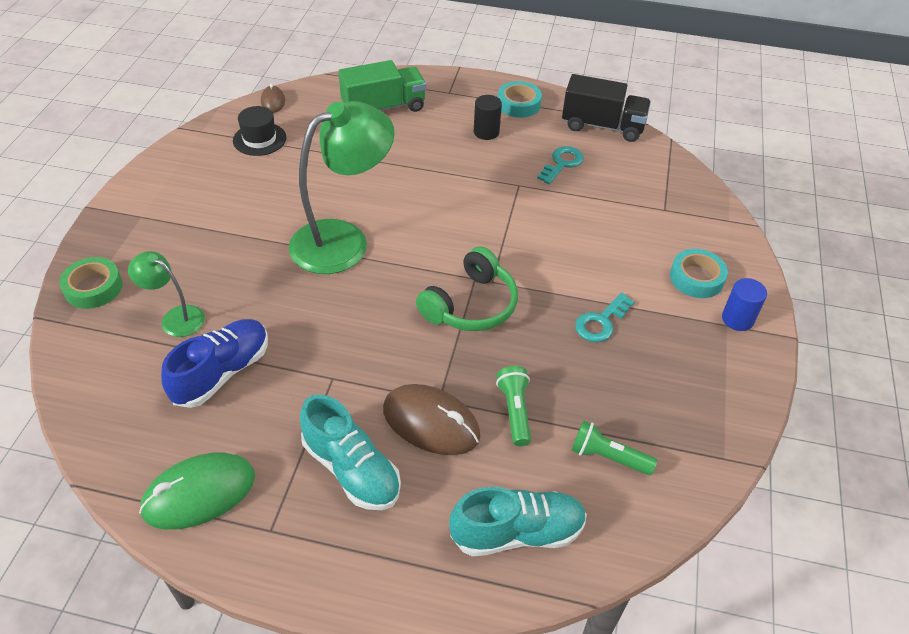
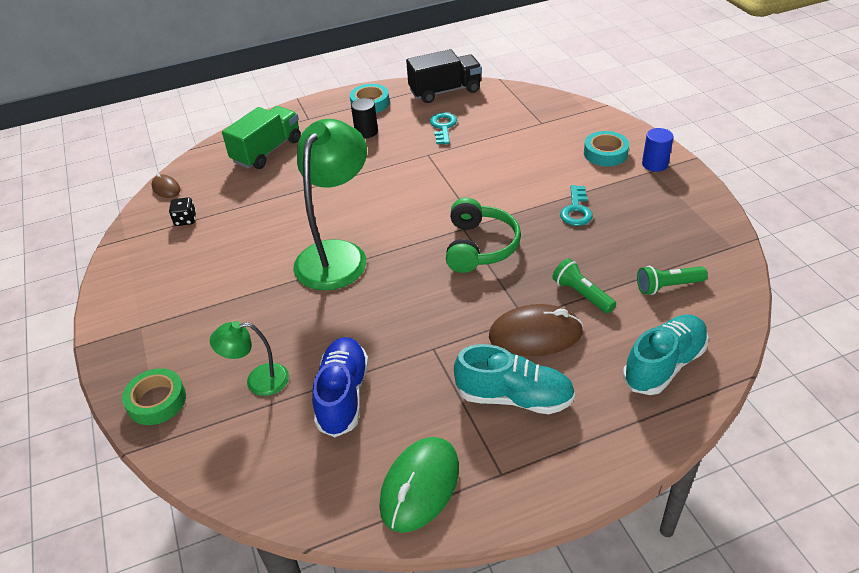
camera: 30 degrees left, 5 degrees down
(259, 139) = (185, 220): black hat -> black dice

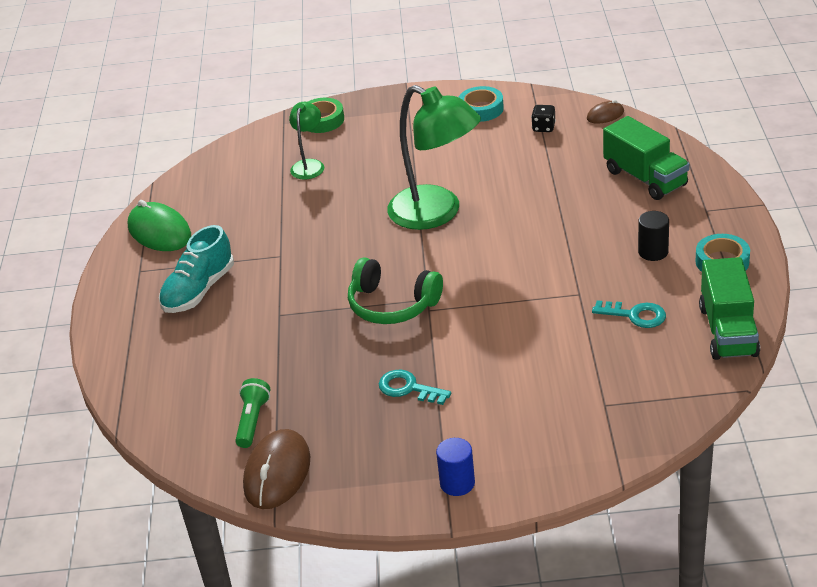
camera: 110 degrees right, 5 degrees down
(343, 395) = (265, 204): blue shoe -> none
(445, 91) = (728, 331): black truck -> green truck
(535, 334) = (254, 316): brown mouse -> brown mouse (277, 473)
(581, 294) = (282, 358): green flashlight -> none
(605, 153) = (504, 445): turquoise tape -> turquoise tape (481, 109)
(664, 365) = (167, 385): turquoise shoe -> none

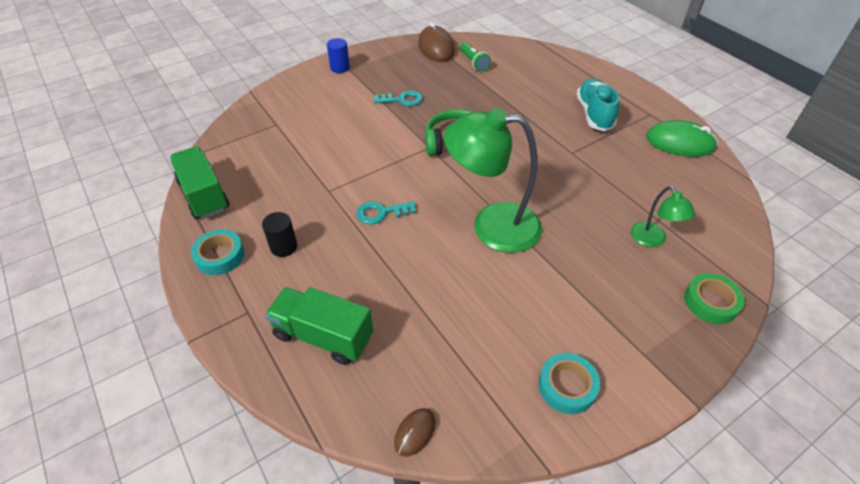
camera: 145 degrees right, 10 degrees up
(543, 127) = (473, 379): black dice -> none
(635, 315) = (278, 186): turquoise key -> turquoise key (381, 213)

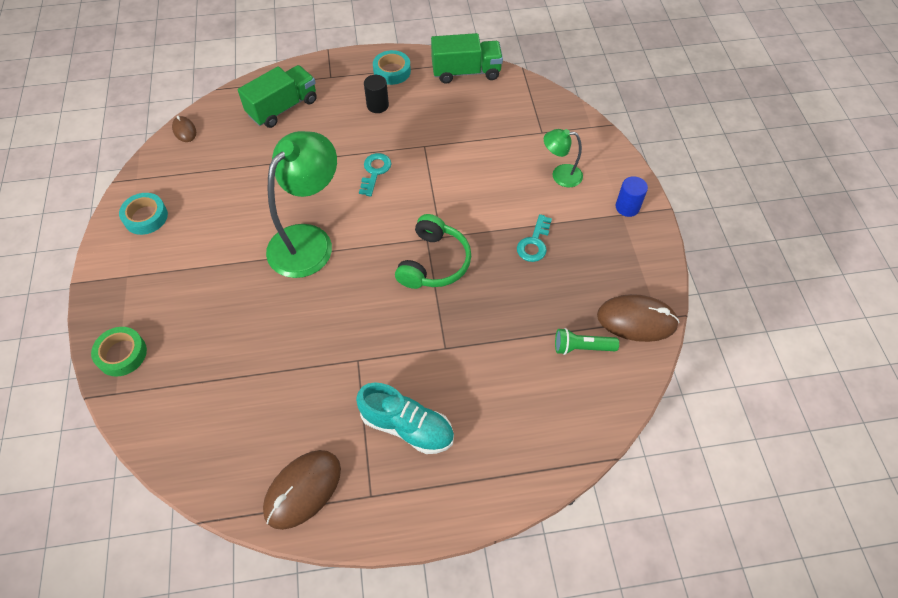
camera: 115 degrees right, 10 degrees up
(652, 240) = (206, 355): green lamp -> green lamp (560, 175)
(680, 142) = (303, 490): green mouse -> brown mouse

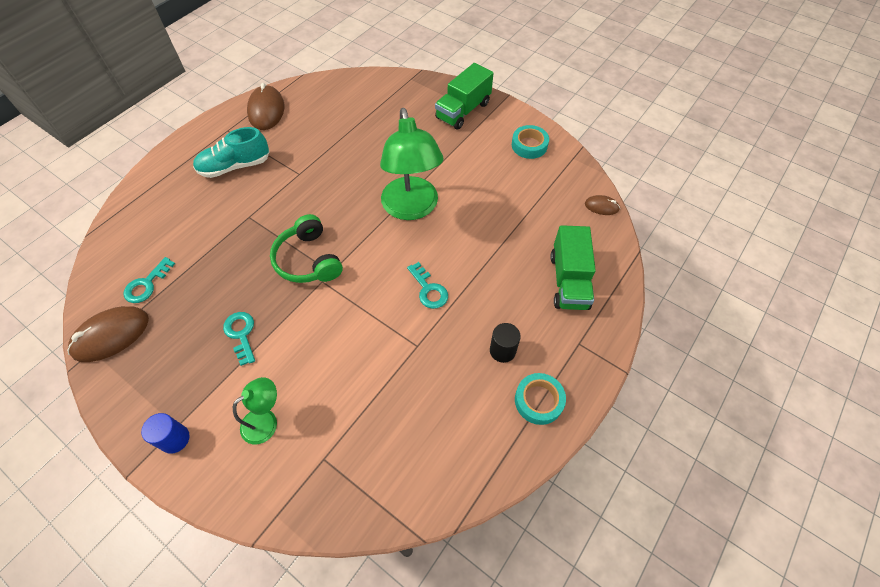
camera: 135 degrees right, 0 degrees up
(122, 354) = (432, 91): green tape -> none
(466, 72) = (471, 470): green truck -> green truck (463, 111)
(582, 347) = (147, 284): green flashlight -> turquoise key

